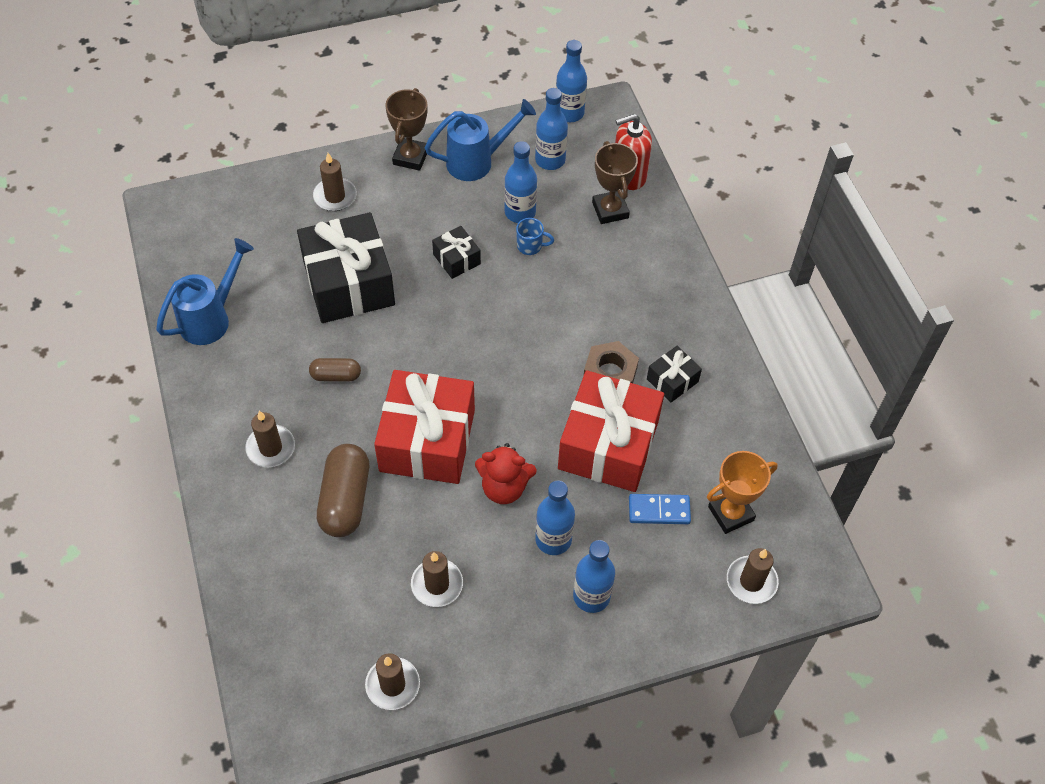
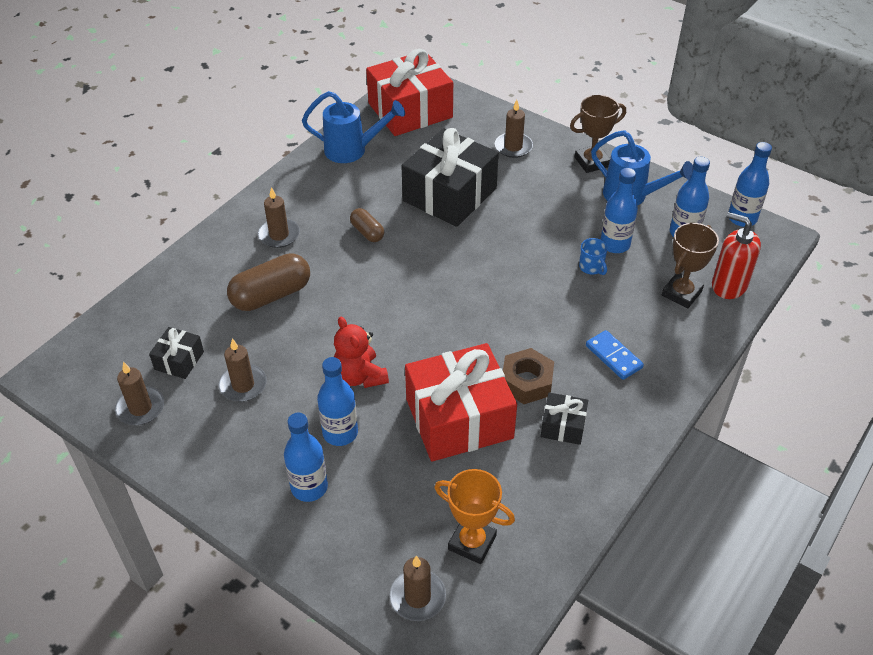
camera: 55 degrees right, 10 degrees down
(427, 440) = (360, 310): red gift -> red gift (410, 110)
(456, 259) = (532, 235): black gift -> black gift (179, 360)
(659, 510) = (428, 488): blue domino -> blue domino (613, 357)

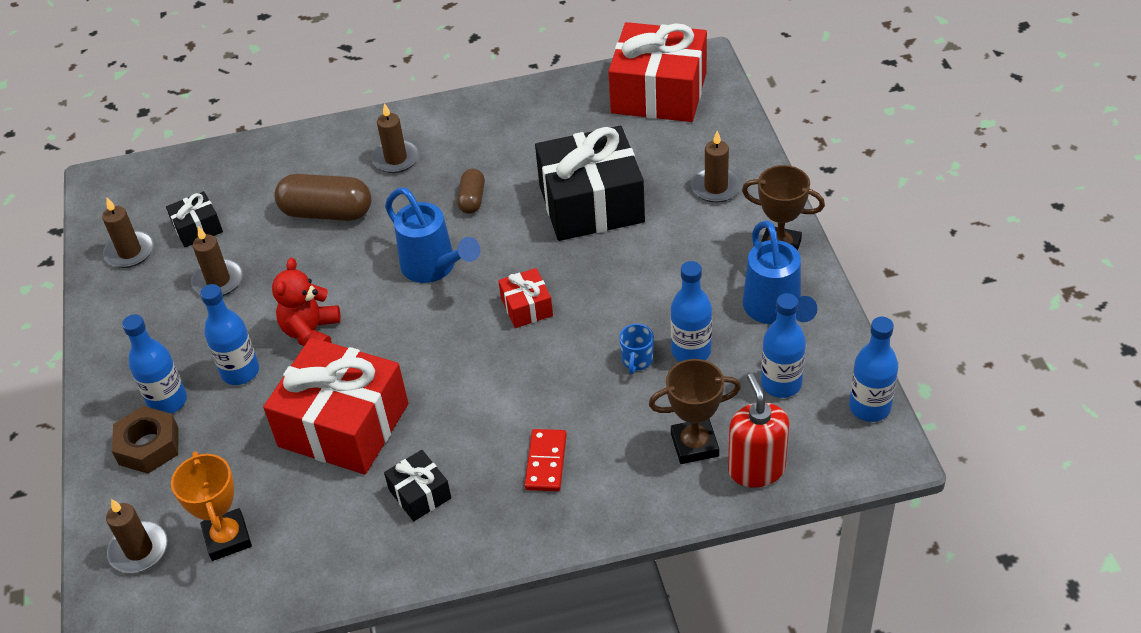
camera: 45 degrees right, 0 degrees up
(353, 150) = (555, 108): blue watering can -> blue watering can (434, 268)
(487, 276) = (527, 307): none -> red gift
(526, 381) = (439, 431): brown nut -> brown nut (149, 446)
(613, 357) = (546, 462): blue domino -> red domino

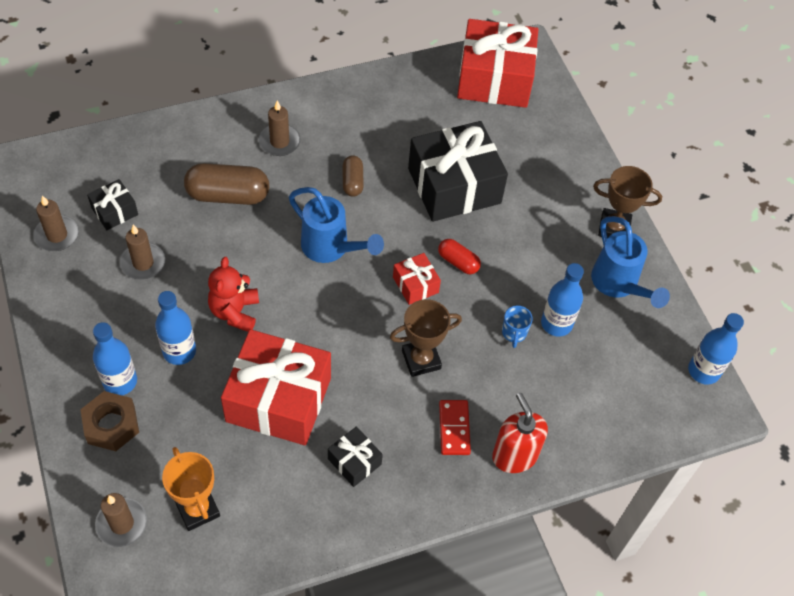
camera: 15 degrees left, 10 degrees up
(582, 284) = (458, 262): none -> red capsule
(694, 445) = (571, 409): brown trophy -> brown trophy (421, 360)
(716, 187) = (554, 170): brown candle -> none
(756, 469) = (623, 428): red soap dispenser -> red soap dispenser (514, 455)
(781, 384) = (632, 351): blue bottle -> none

